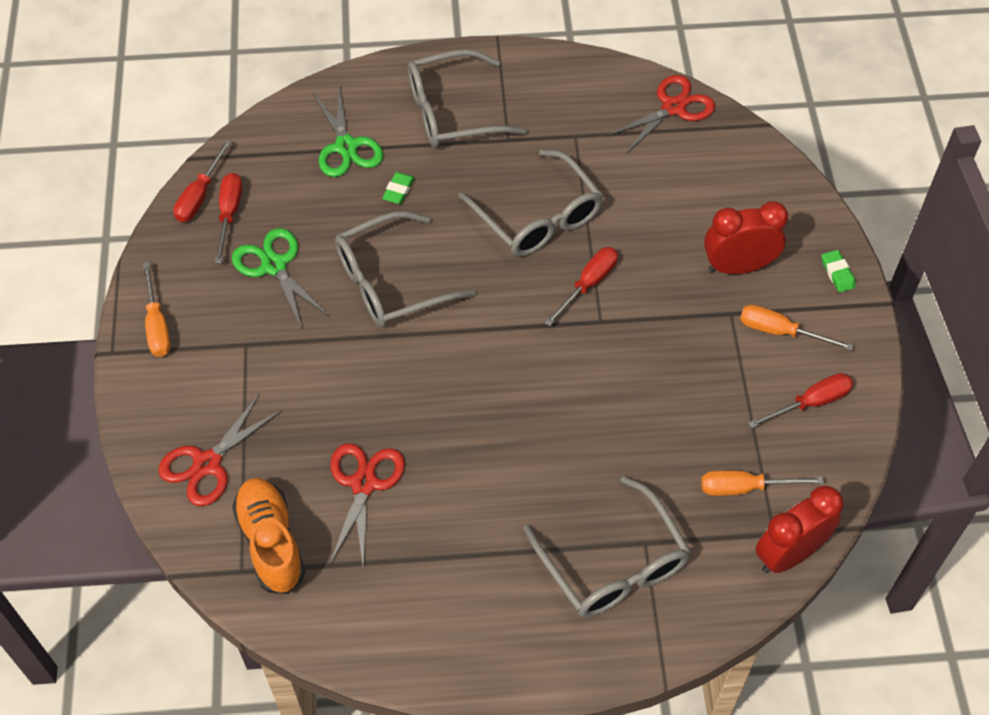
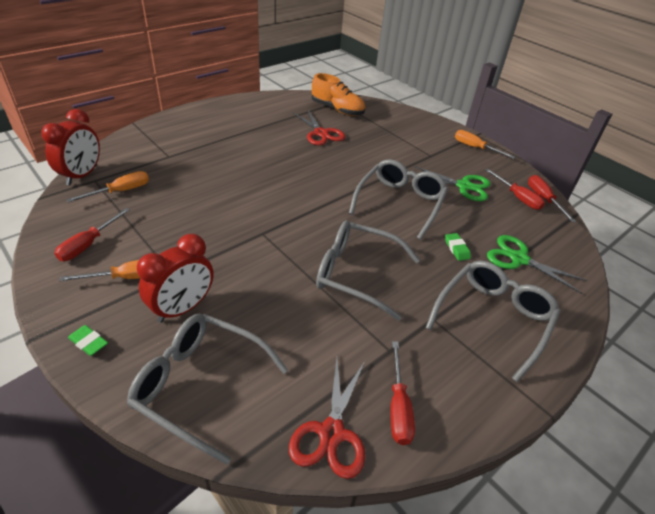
camera: 140 degrees right, 15 degrees down
(207, 464) = (390, 119): red scissors -> none
(588, 284) = (287, 249): red screwdriver -> red screwdriver (398, 407)
(613, 564) = (181, 145): grey glasses -> grey glasses (200, 385)

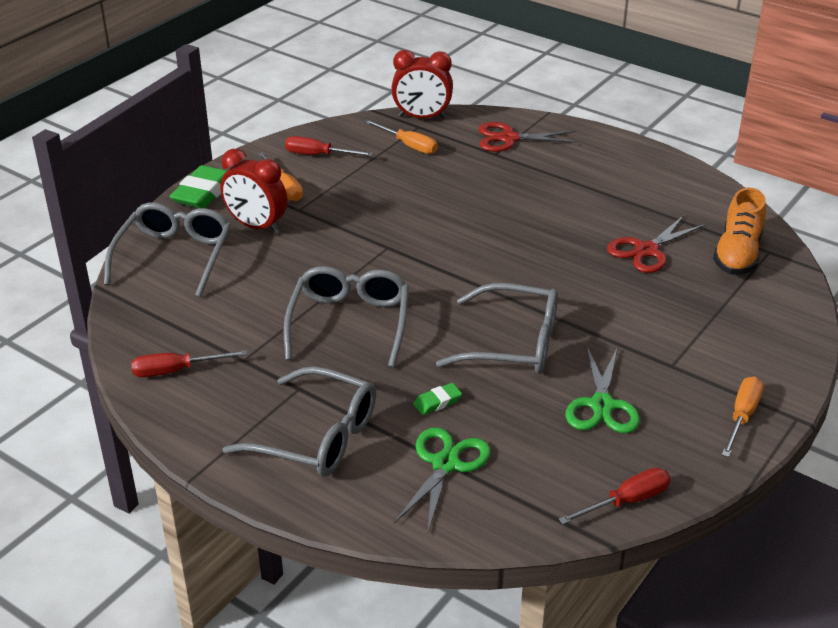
camera: 80 degrees right, 5 degrees down
(89, 342) = (203, 193): green eraser -> green eraser, size x2.01
(331, 433) = (141, 334): red scissors -> red scissors (509, 138)
(517, 197) = (609, 468): red screwdriver -> none

